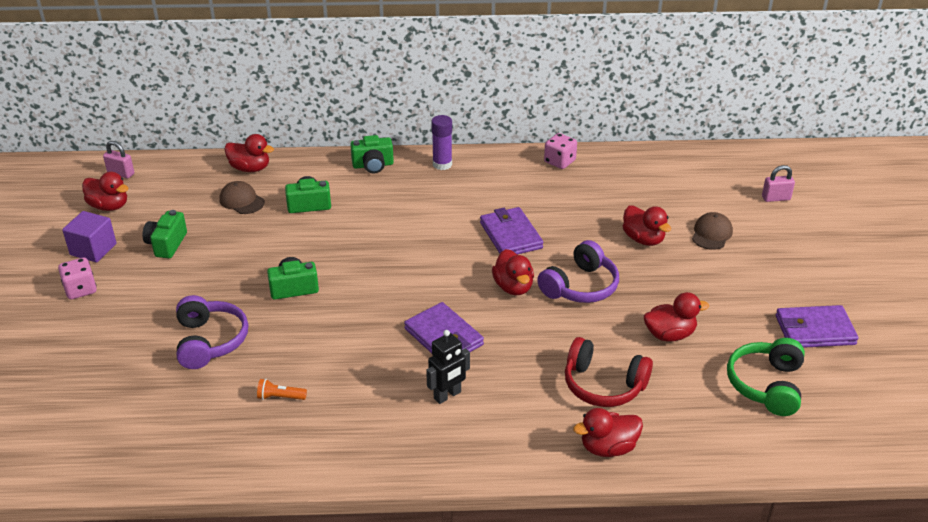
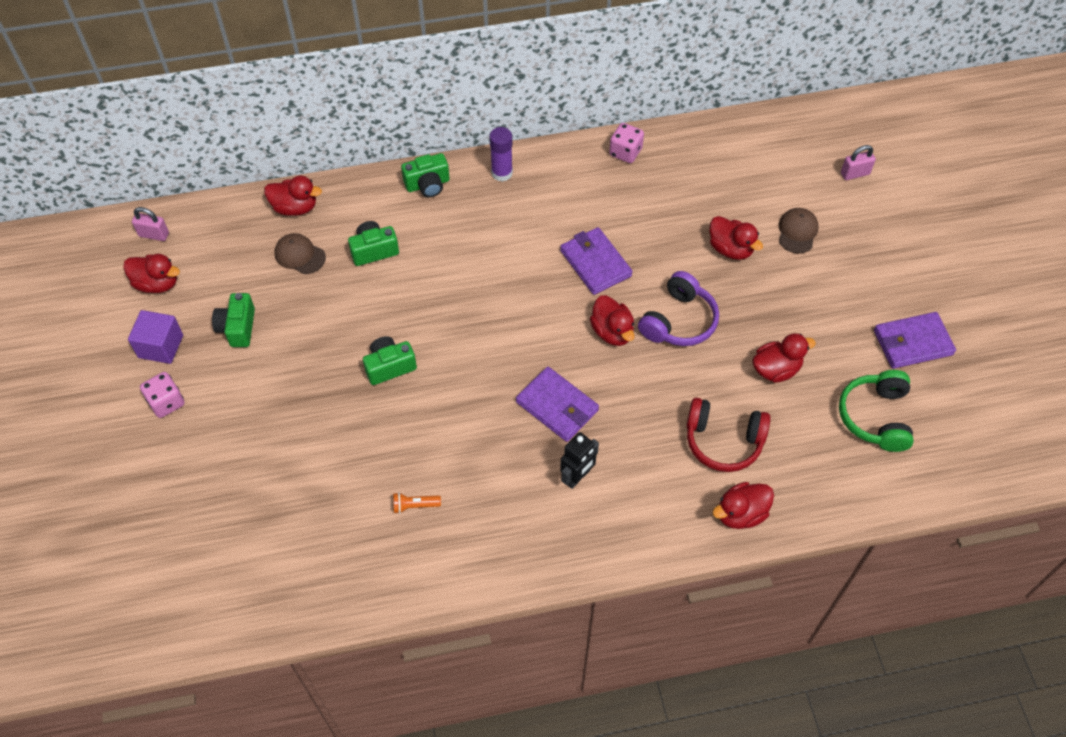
camera: 10 degrees left, 20 degrees up
(210, 341) = (323, 448): purple headphones -> none

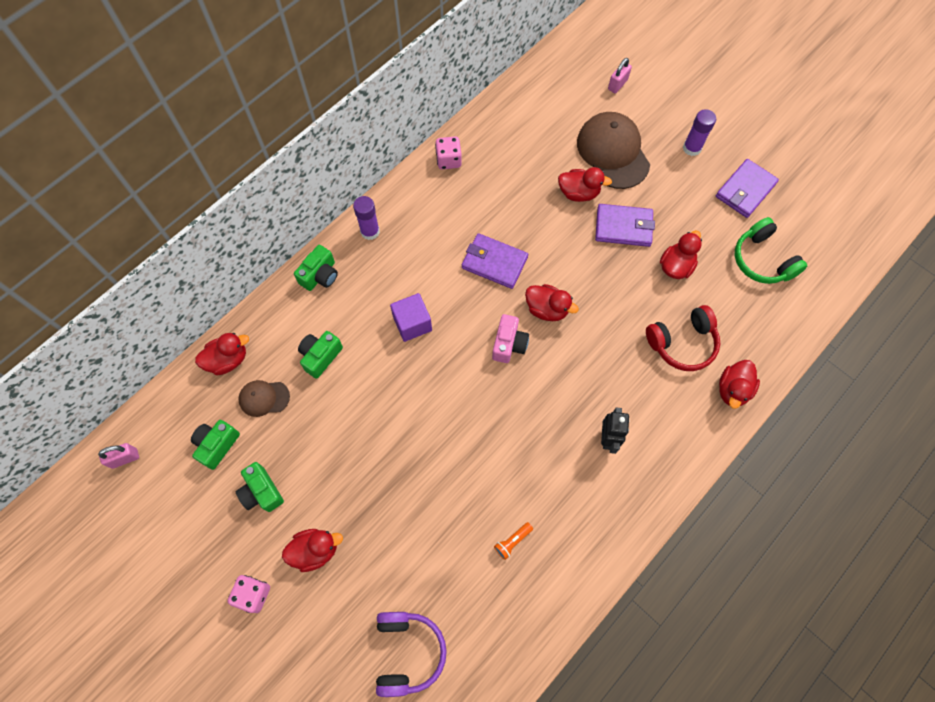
camera: 35 degrees left, 10 degrees up
(157, 283) = (162, 499): red duck -> red duck (315, 550)
(161, 346) = (209, 550): purple cube -> purple cube (412, 323)
(389, 366) = (407, 444): green camera -> green camera (217, 445)
(550, 340) = (509, 344): none -> pink camera
(557, 406) = (553, 393): purple wallet -> purple wallet (623, 227)
(679, 321) = (585, 271): purple headphones -> purple headphones (407, 652)
(797, 232) = (613, 152): brown cap -> brown cap, size x1.95
(886, 272) = (691, 148): none -> purple glue stick

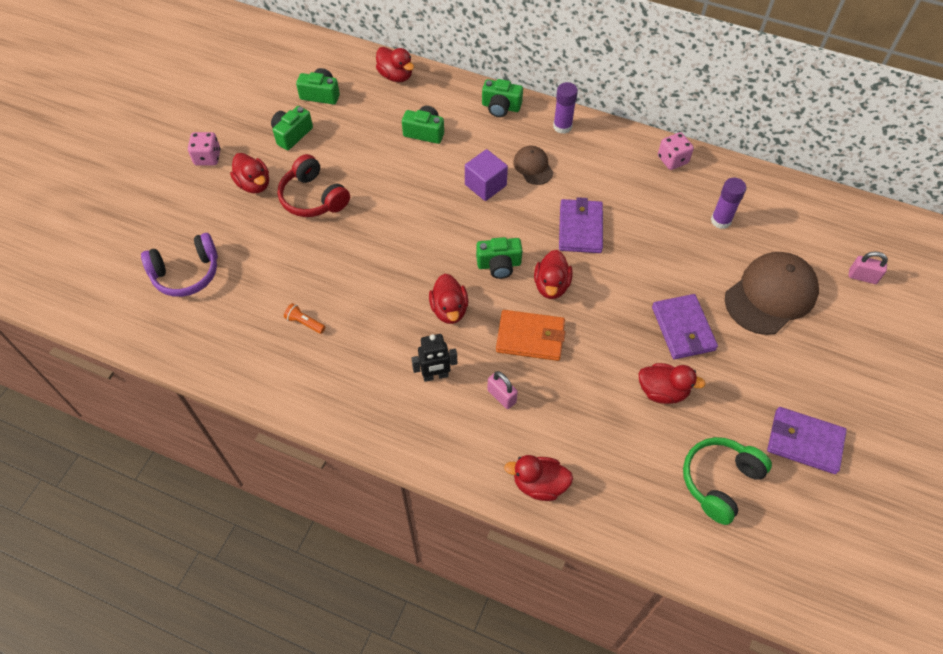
camera: 70 degrees right, 10 degrees down
(125, 458) = (291, 47): pink padlock -> pink padlock (501, 396)
(264, 398) = (372, 109): brown cap -> brown cap (533, 166)
(509, 344) = (499, 265): pink camera -> green camera
(578, 193) = (700, 277): red duck -> red duck (449, 310)
(594, 346) = (530, 337): none -> orange wallet
(682, 343) = (572, 420): red headphones -> red headphones (313, 198)
(691, 148) = (826, 371): purple glue stick -> purple glue stick (721, 220)

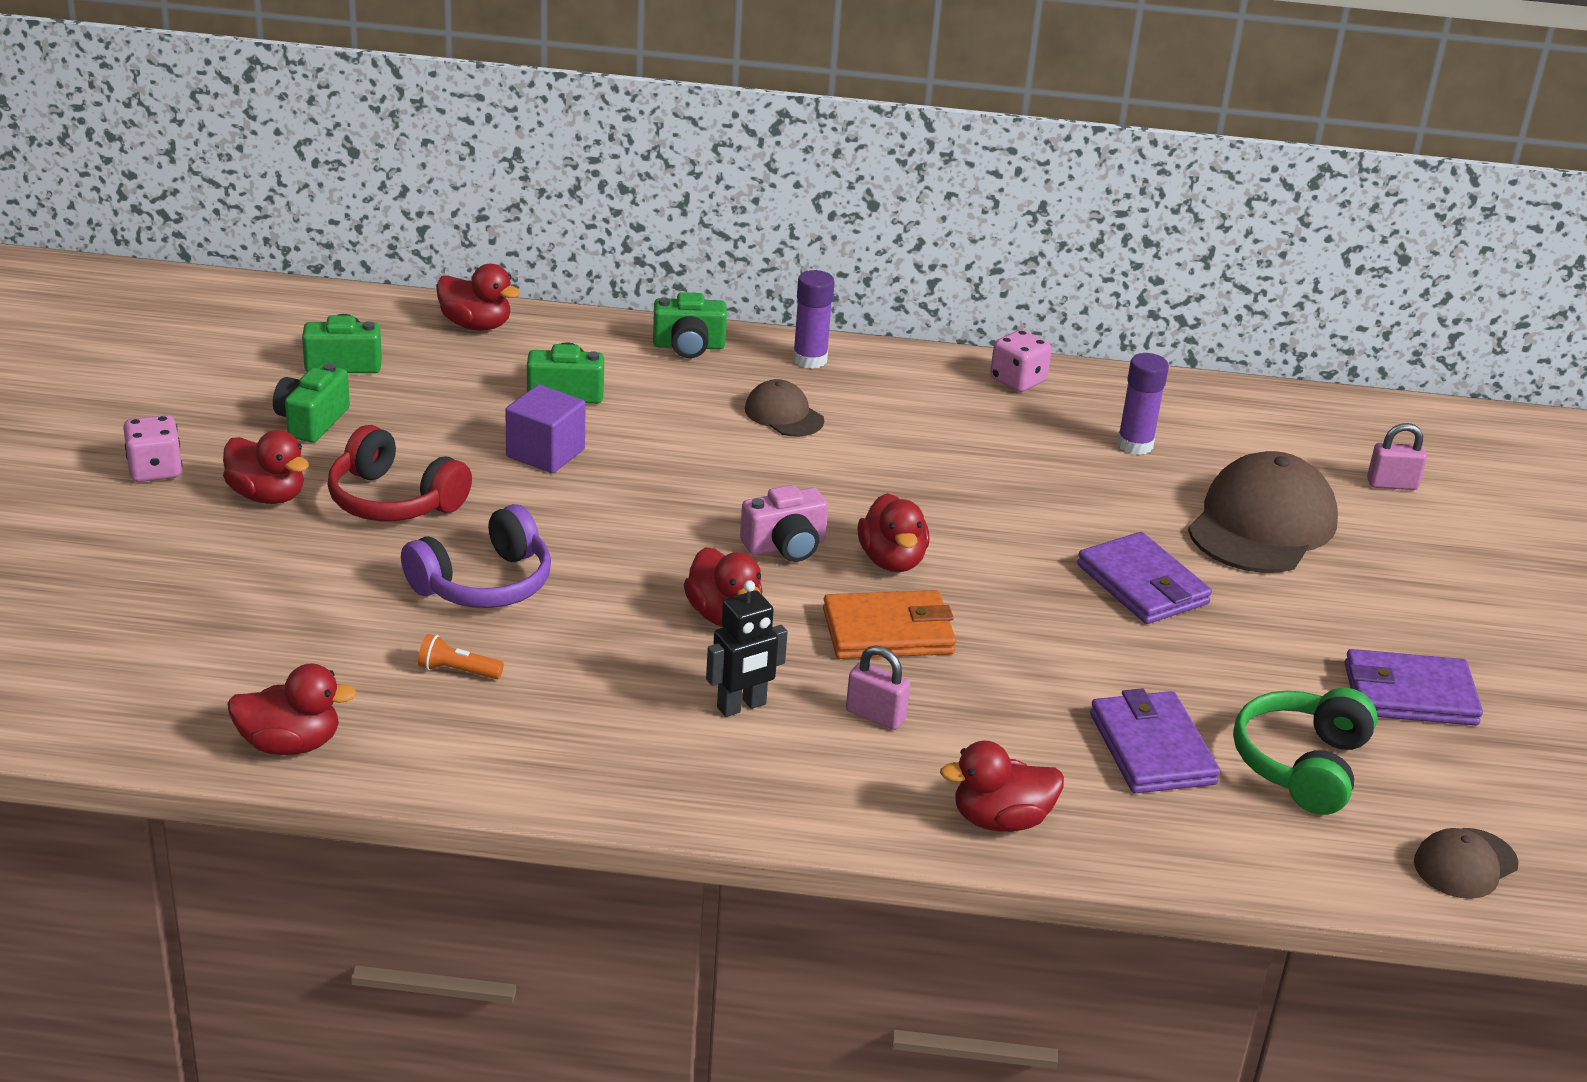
camera: 20 degrees left, 25 degrees down
(186, 273) = (184, 635): purple headphones -> purple headphones (484, 583)
(485, 185) = (710, 447): purple cube -> purple cube (545, 453)
(499, 265) = (785, 546): green camera -> pink camera
(580, 228) = (905, 482): purple wallet -> purple wallet (1152, 748)
(662, 391) = (1149, 667): red duck -> red duck (290, 744)
(784, 574) = (1465, 864): none -> brown cap

